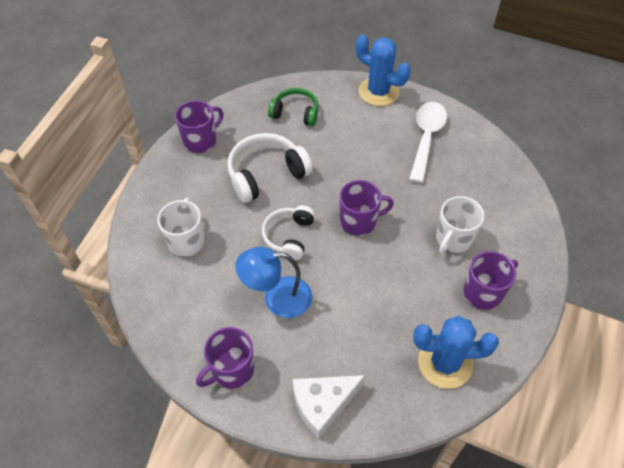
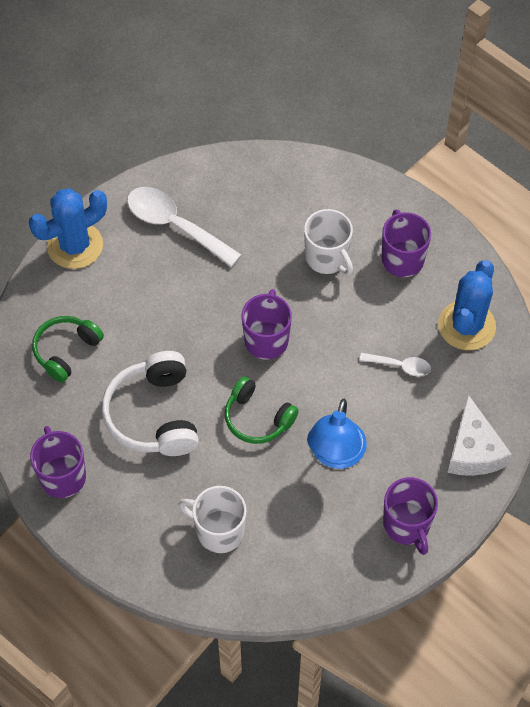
camera: 70 degrees left, 5 degrees up
(289, 236) = (257, 418): white headphones -> green headphones
(379, 321) = (400, 366): none -> white spoon

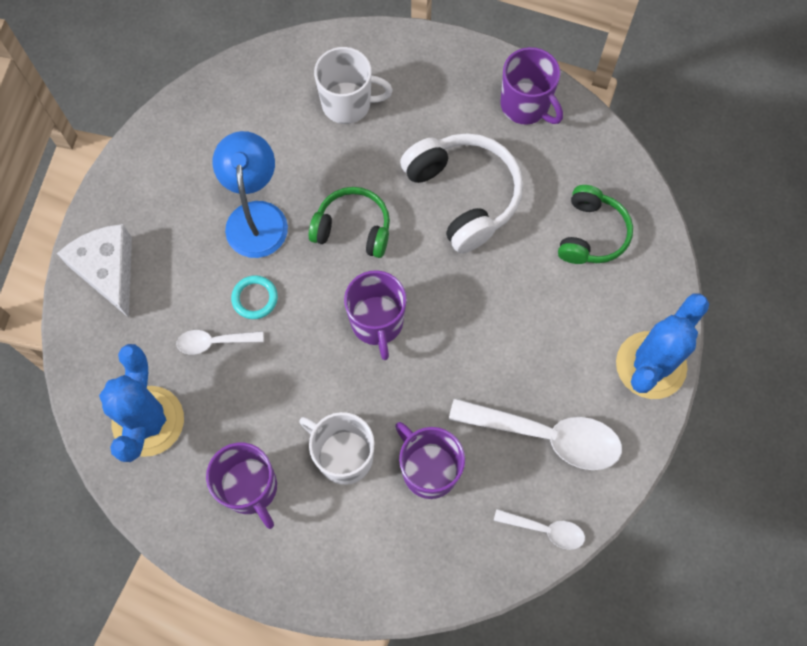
camera: 160 degrees right, 10 degrees up
(204, 172) = (545, 530): none -> white spoon
(357, 389) = (255, 298): none -> turquoise ring
(407, 525) = (161, 169): purple mug -> purple mug (429, 469)

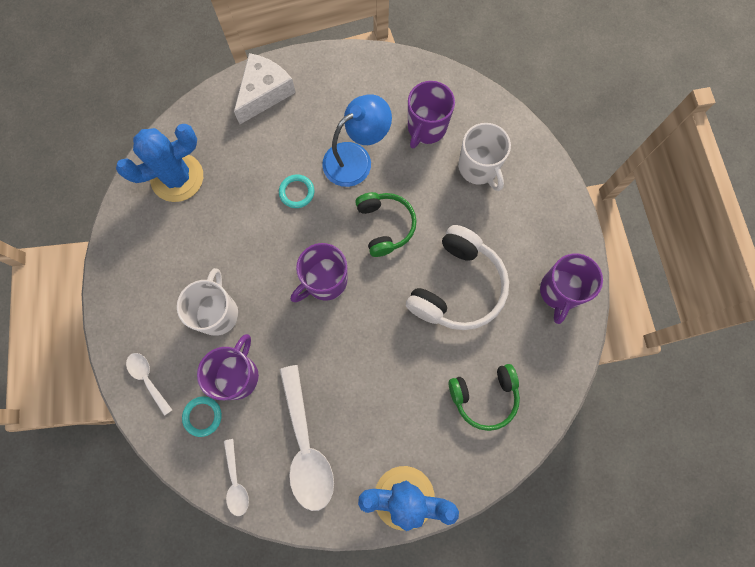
camera: 60 degrees right, 5 degrees up
(214, 342) = (252, 185): white spoon -> white spoon (148, 379)
(250, 488) = (165, 266): purple mug -> purple mug (426, 128)
(453, 531) = (202, 416): none -> turquoise ring

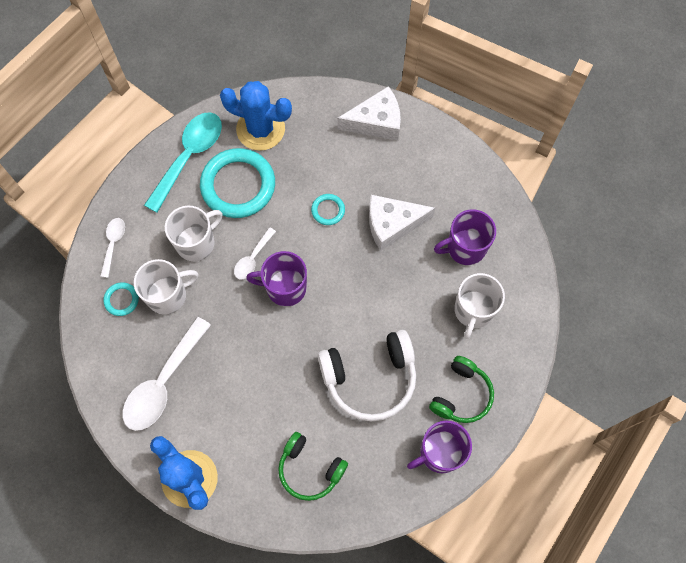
camera: 45 degrees right, 5 degrees down
(139, 251) = (189, 156): none -> turquoise spoon
(205, 237) = (238, 185): none -> turquoise ring
(236, 482) = (99, 361): white spoon -> white spoon (252, 258)
(237, 375) = (168, 295): purple mug -> white mug
(356, 158) = (392, 224): blue lamp -> white cheese
(385, 226) = (364, 289): green headphones -> green headphones (461, 395)

